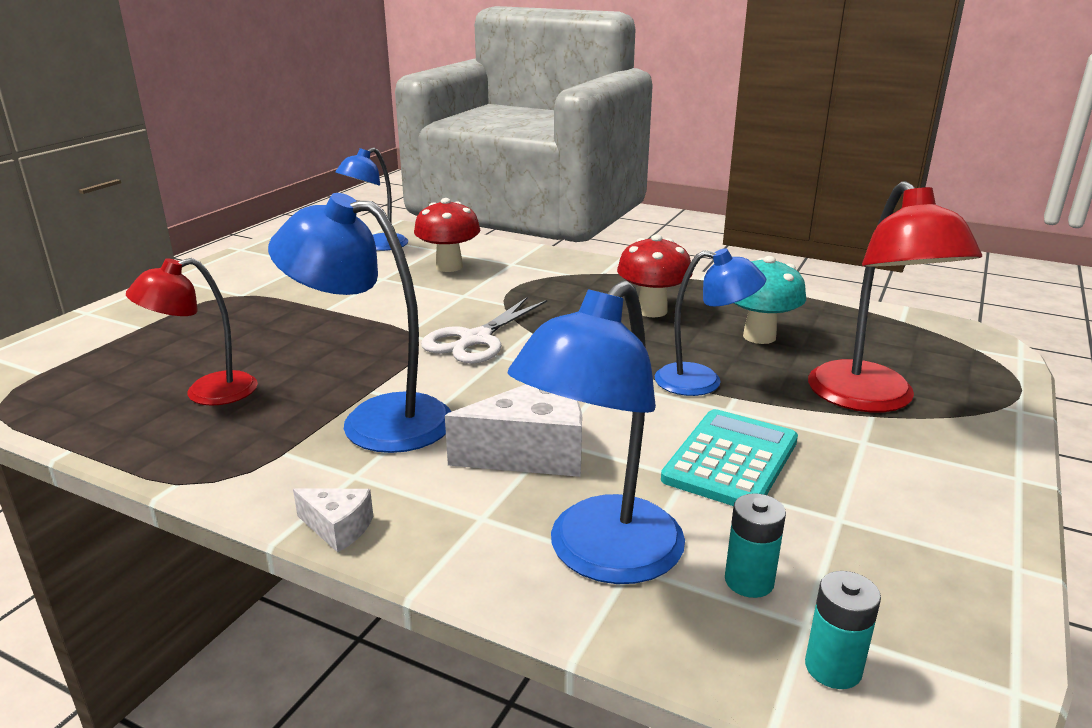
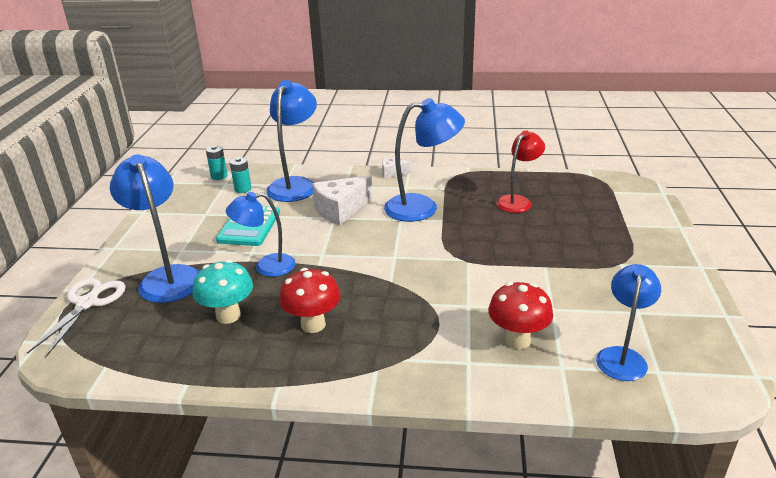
camera: 160 degrees right, 5 degrees up
(476, 339) = (419, 265): white scissors -> white scissors (87, 303)
(870, 399) = (167, 277): red lamp -> blue lamp

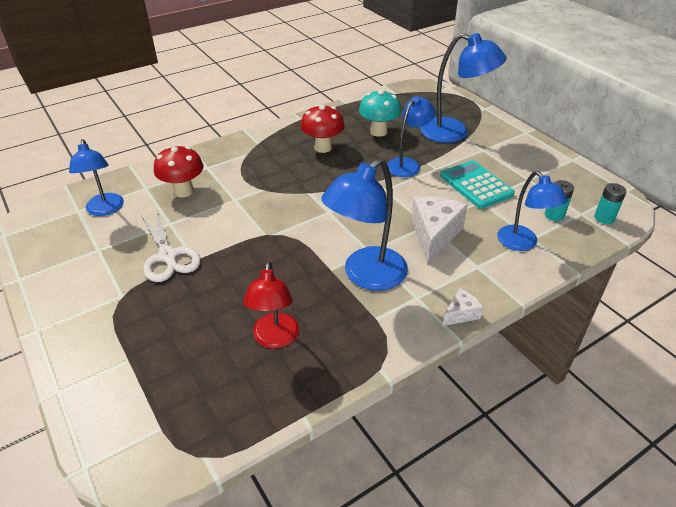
camera: 140 degrees right, 10 degrees up
(87, 303) = (465, 106): white scissors -> white scissors (168, 256)
(295, 185) = (522, 243): blue lamp -> blue lamp, size x0.66

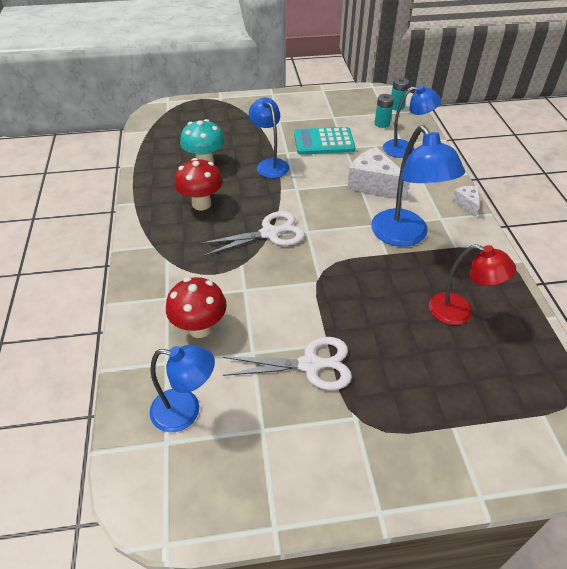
camera: 65 degrees left, 5 degrees up
(310, 192) = (269, 233): none -> white scissors
(454, 133) = (243, 125): blue lamp -> none

